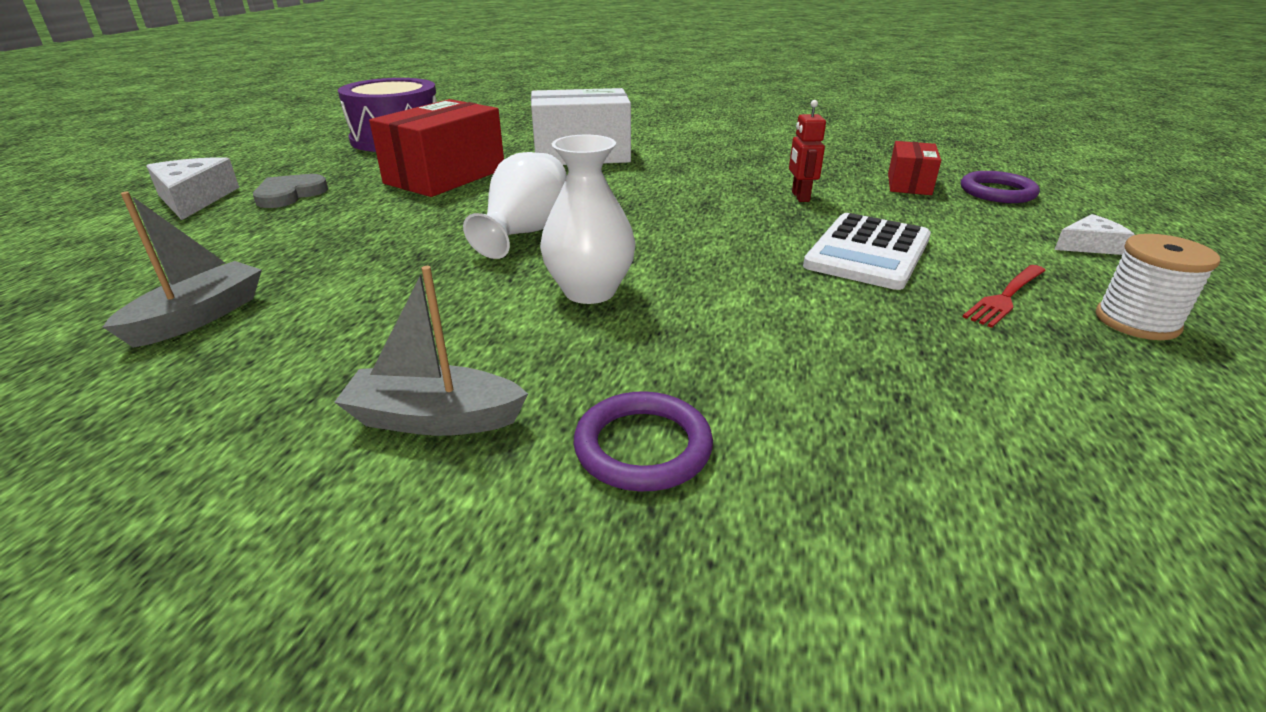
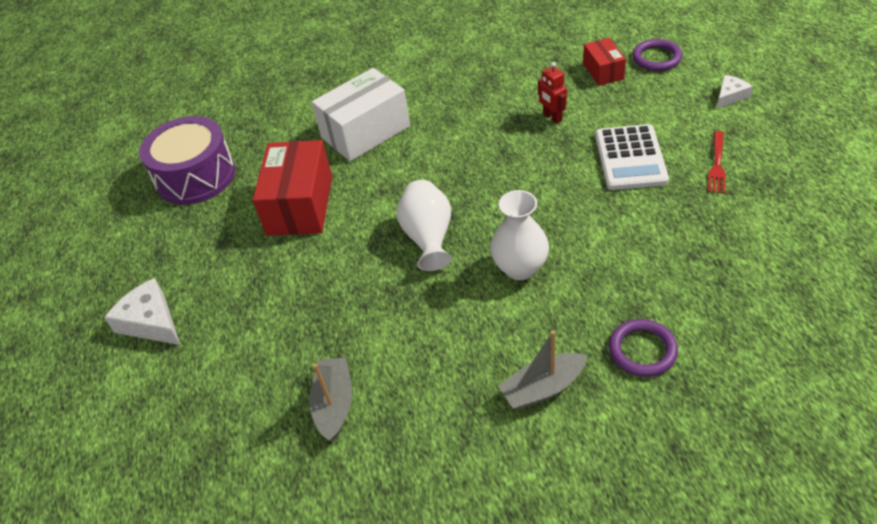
camera: 25 degrees left, 15 degrees up
(289, 194) = (215, 281): grey heart -> none
(1136, 322) = (779, 155): white spool -> none

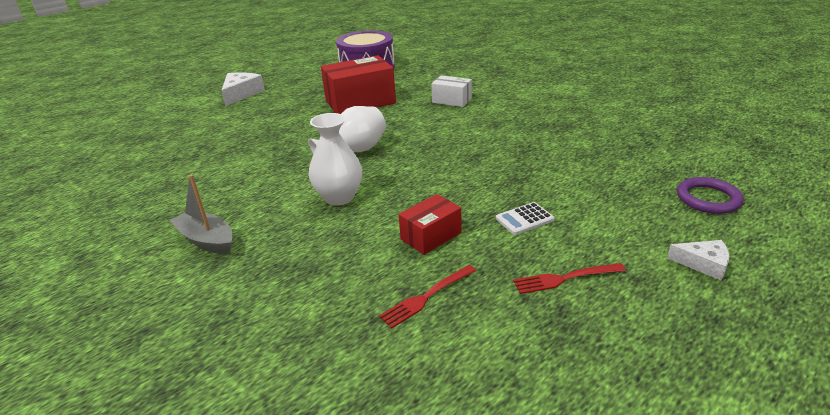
camera: 60 degrees right, 15 degrees down
(334, 404) = (183, 162): grey boat -> none
(365, 132) = (451, 100): white box -> white box, size x0.55
(552, 117) = (544, 165): red robot -> none
(603, 71) = (643, 174): red box -> red box (431, 236)
(630, 158) = (524, 219): white calculator -> white calculator, size x0.52
(642, 350) = (261, 285): purple ring -> none
(707, 245) = (426, 297): none -> red fork

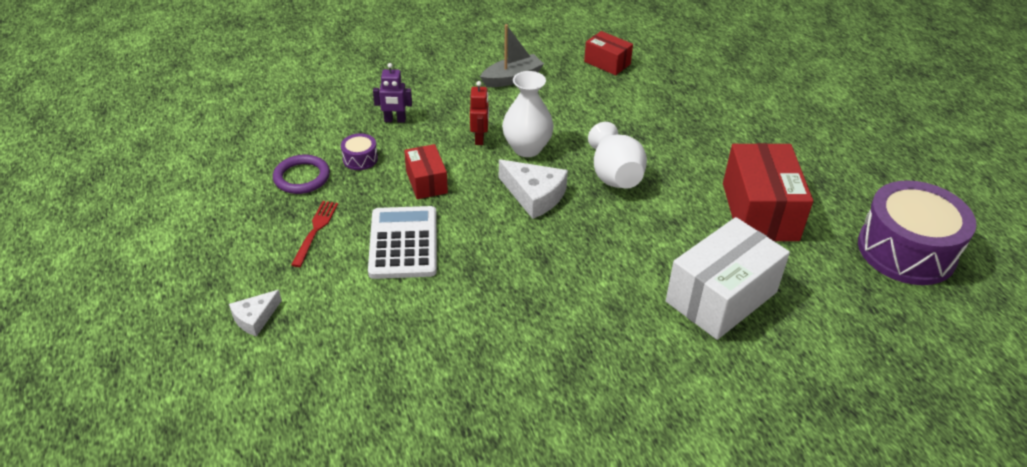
camera: 110 degrees right, 10 degrees up
(163, 192) = (607, 63): none -> red box
(241, 94) = (840, 123): white cheese -> white cheese (534, 195)
(332, 300) = (395, 120): none -> purple robot
(337, 227) = (480, 138): none -> red robot
(426, 297) = (360, 159): red fork -> purple drum
(451, 100) = (721, 297): white box -> white box, size x1.83
(524, 219) = (403, 243): white calculator -> white calculator, size x1.94
(708, 199) = (321, 393): purple ring -> purple ring (302, 177)

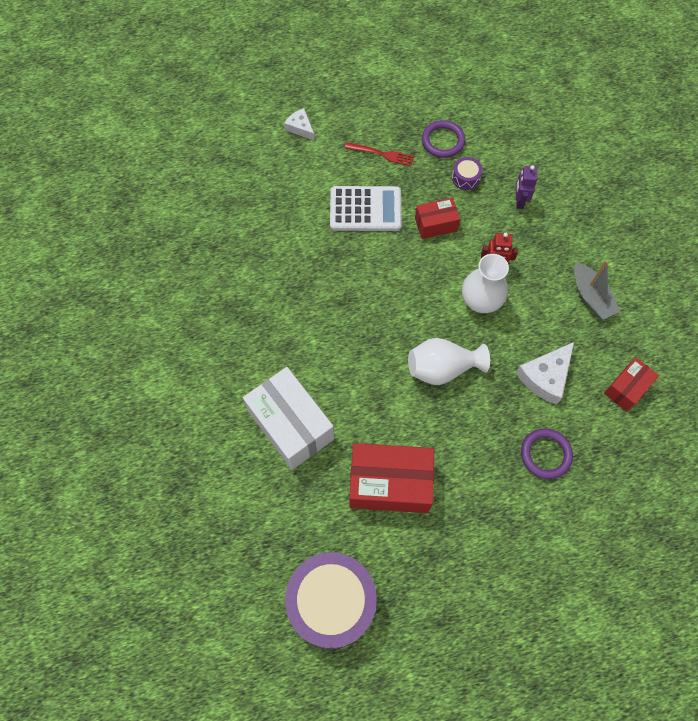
camera: 95 degrees right, 25 degrees up
(534, 195) = (417, 302): white cheese -> white cheese (545, 376)
(688, 109) = (545, 454): none -> purple ring

